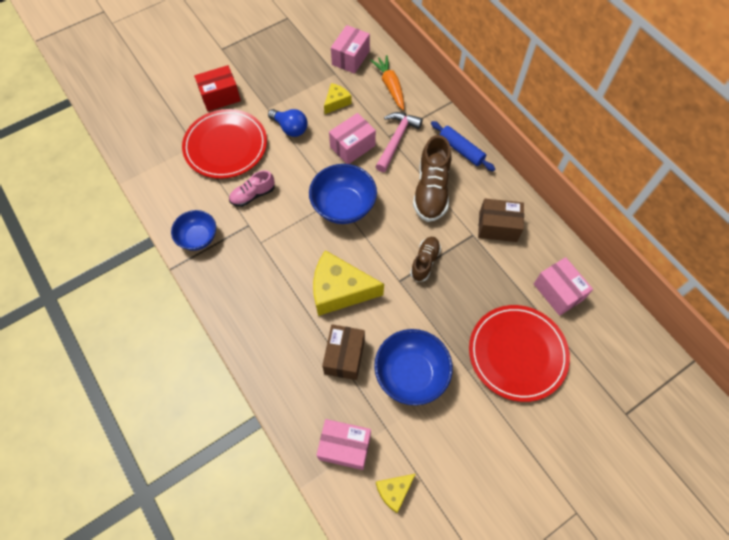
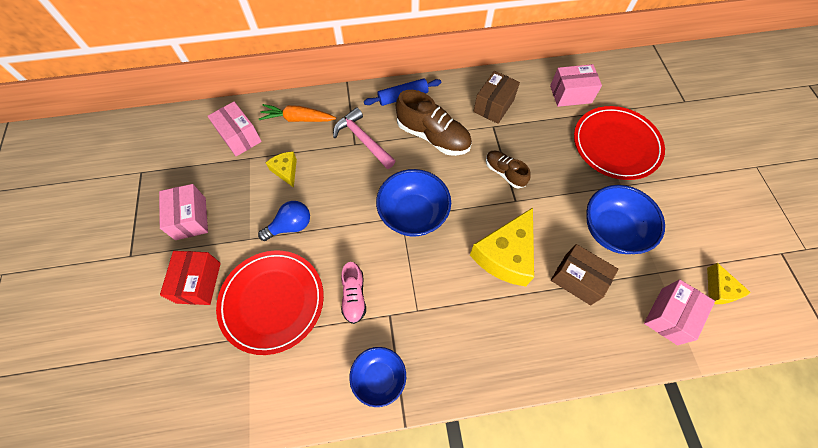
camera: 65 degrees left, 0 degrees up
(352, 146) = (348, 178): pink box -> pink box (190, 218)

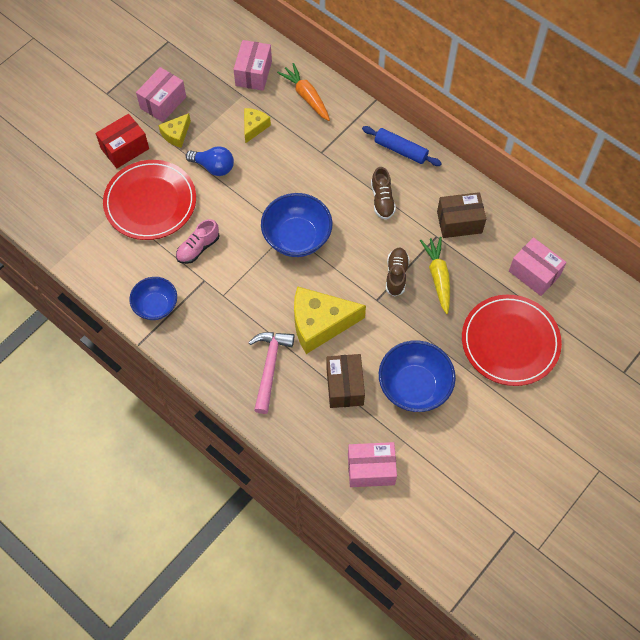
camera: 50 degrees right, 0 degrees up
(362, 140) = (330, 154): pink hammer -> pink hammer (269, 367)
(433, 136) = (382, 200): brown shoe -> brown shoe, size x0.58
(528, 149) = (438, 277): none -> yellow carrot
(719, 290) = (429, 496): yellow cheese -> yellow cheese (176, 134)

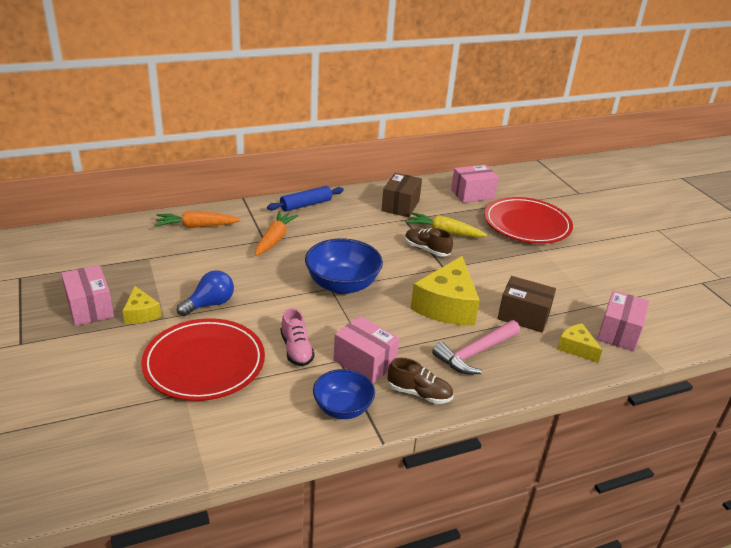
camera: 65 degrees left, 30 degrees down
(125, 148) = (112, 356): red box -> none
(253, 73) = (133, 243): pink box -> pink box (364, 362)
(254, 127) = (193, 264): yellow cheese -> yellow cheese (576, 348)
(269, 367) = (475, 353): pink hammer -> pink hammer turned 75 degrees counterclockwise
(327, 158) = (274, 239): none -> orange carrot
(382, 200) = (346, 230): brown shoe -> brown shoe (419, 393)
(414, 386) = (544, 280): blue bowl -> none

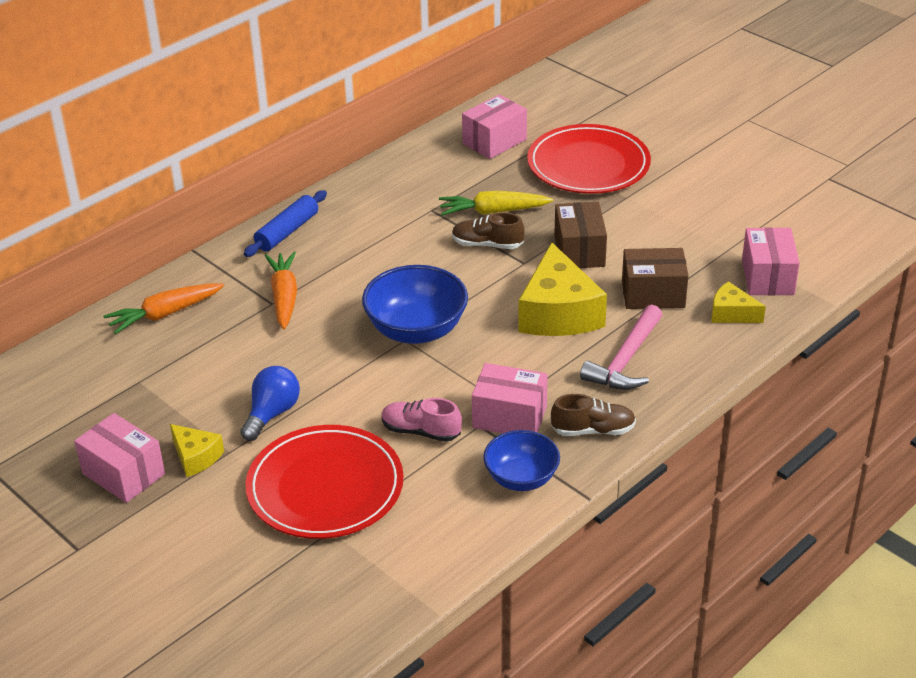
camera: 20 degrees left, 5 degrees up
(296, 350) = (421, 431): pink shoe -> pink shoe turned 150 degrees clockwise
(400, 206) = (413, 191): brown box -> brown box (579, 251)

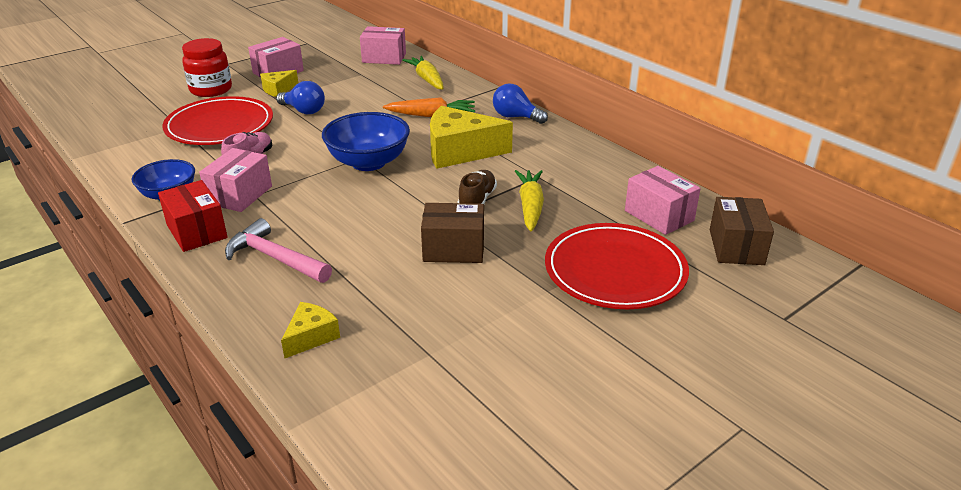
camera: 95 degrees right, 5 degrees down
(165, 314) = (427, 79): orange carrot -> yellow carrot
(193, 535) = (211, 90): none -> red jar
(287, 231) = (515, 117): blue rolling pin -> blue light bulb
(558, 313) = (361, 228): yellow cheese -> yellow cheese (460, 151)
(593, 430) = (197, 231): brown shoe -> red box
(653, 294) = (366, 287): brown box -> brown box (736, 247)
(767, 277) = (364, 377): pink box -> pink box (384, 58)

